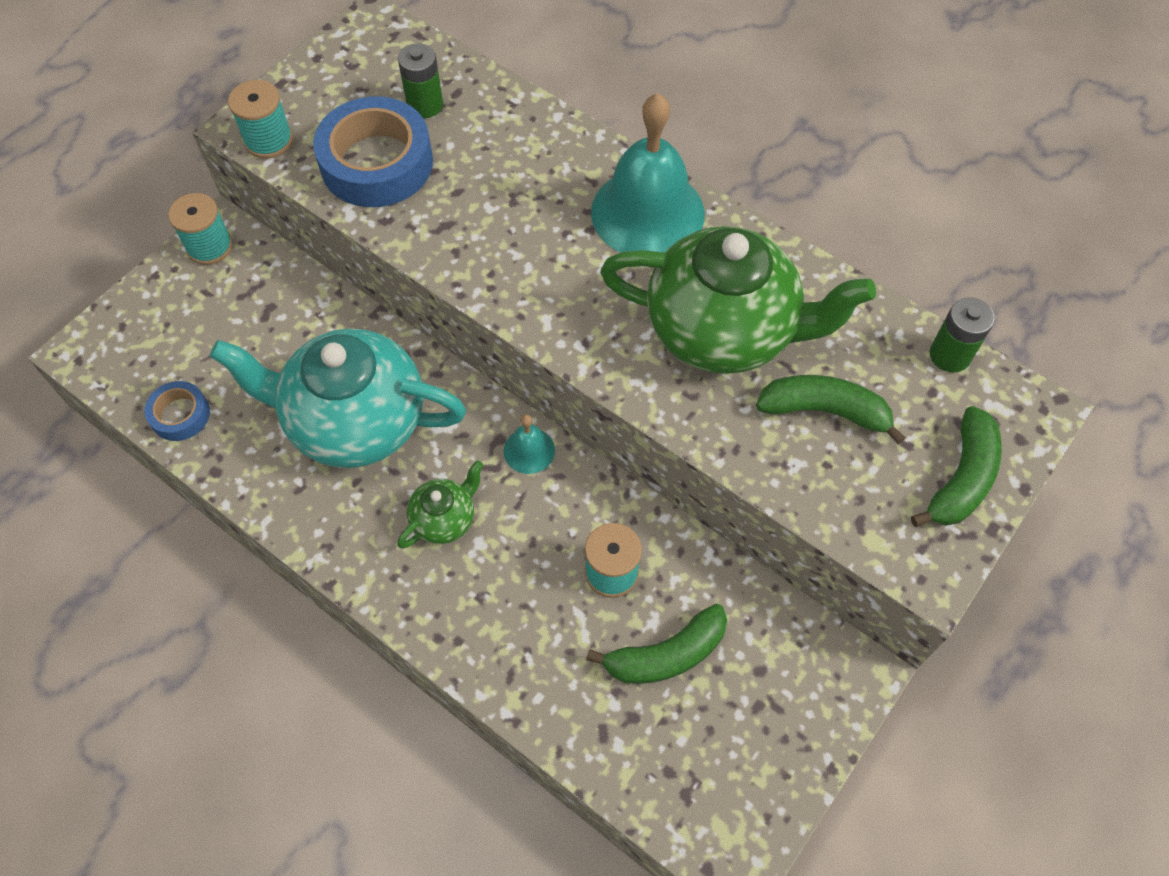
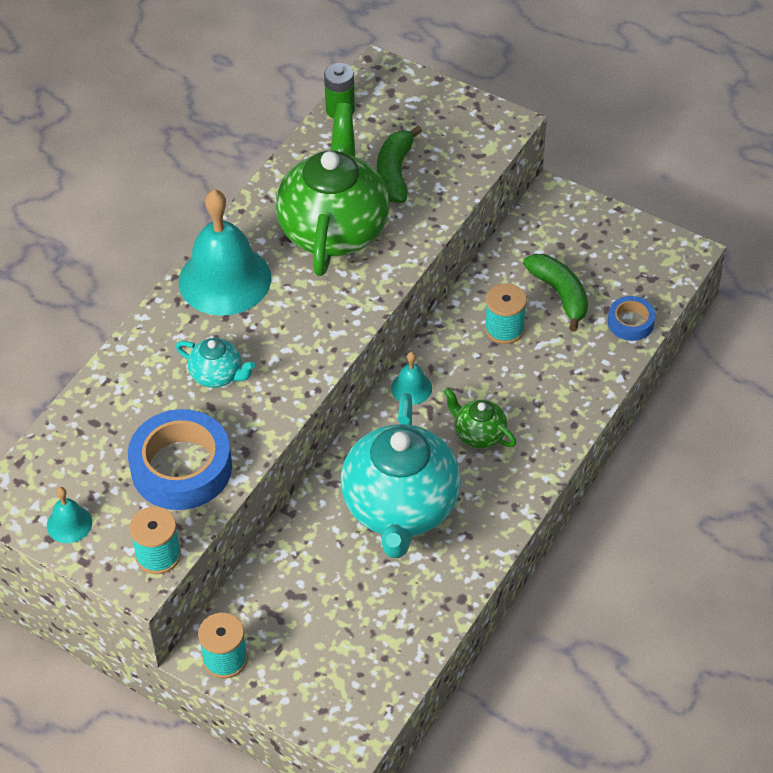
camera: 95 degrees left, 10 degrees down
(180, 415) = (411, 637): blue tape -> blue tape (630, 322)
(330, 72) = (69, 524): none -> turquoise bell
(425, 105) = (110, 443): green battery -> none
(501, 199) = (217, 375): none -> turquoise teapot
(961, 478) = (436, 107): green banana -> none

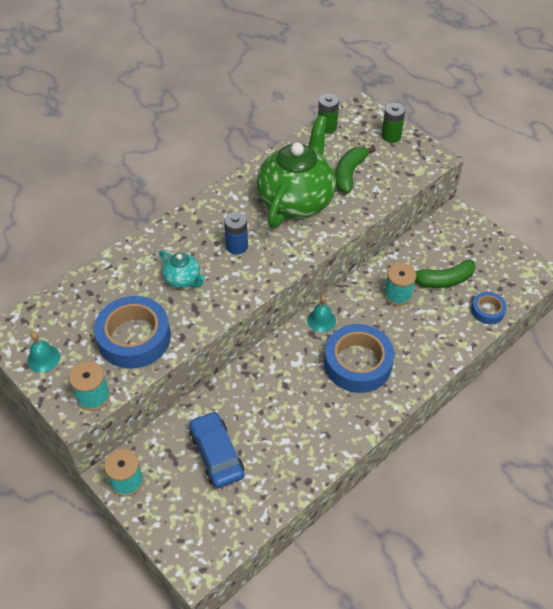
camera: 15 degrees right, 0 degrees up
(224, 279) = (212, 217): turquoise bell -> none
(274, 312) = (237, 246): none -> blue battery
(331, 596) = (217, 454): none -> blue car
(401, 507) = (286, 402): turquoise teapot -> none
(435, 104) = (391, 136): none -> green battery
(479, 434) = (358, 363): green teapot -> blue tape
(560, 294) = (443, 280): green banana -> green banana turned 90 degrees clockwise

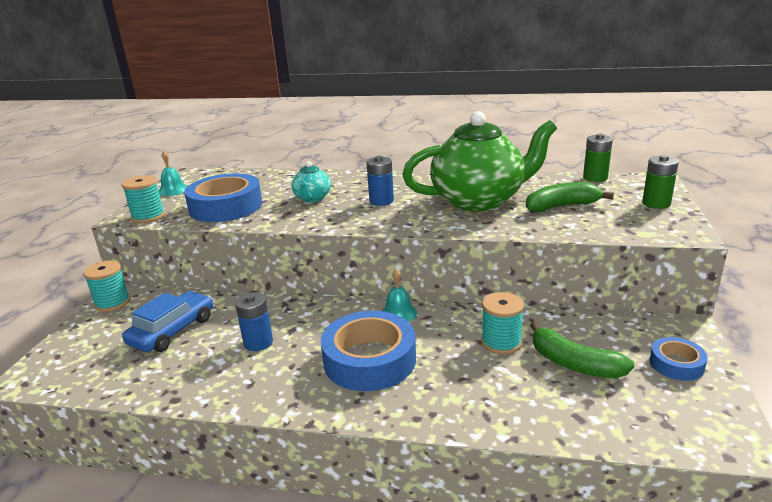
camera: 55 degrees right, 25 degrees down
(283, 410) = (258, 342): none -> blue battery
(487, 311) = (587, 424): blue tape -> blue tape (676, 364)

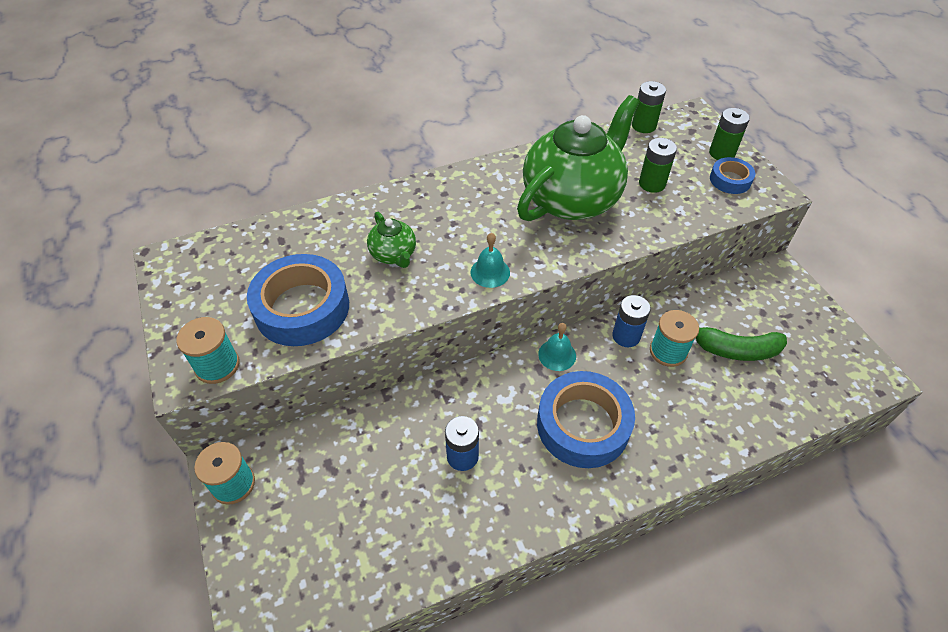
camera: 35 degrees left, 25 degrees up
(172, 331) = (355, 487): blue car -> none
(173, 190) = (189, 301): turquoise bell -> turquoise bell (490, 272)
(312, 198) = (393, 255): turquoise teapot -> green teapot
(381, 201) = (476, 233): blue battery -> blue battery (626, 336)
(561, 206) = (652, 184): green banana -> green battery
(676, 364) = (799, 316): blue tape -> blue tape (730, 180)

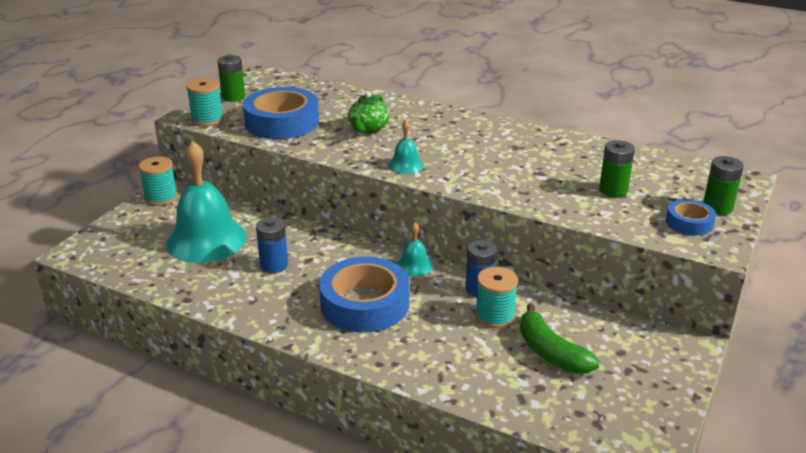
camera: 50 degrees right, 20 degrees down
(363, 488) = (206, 240): none -> turquoise bell
(572, 199) = (532, 166): green teapot -> none
(643, 126) = (678, 162): green battery -> green battery (233, 97)

